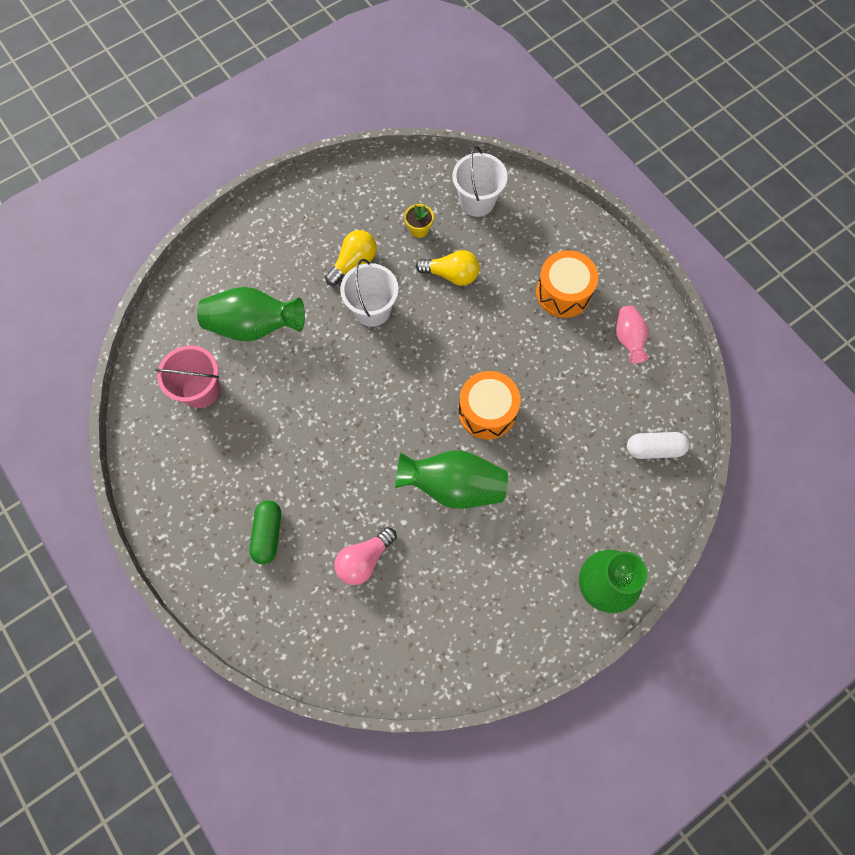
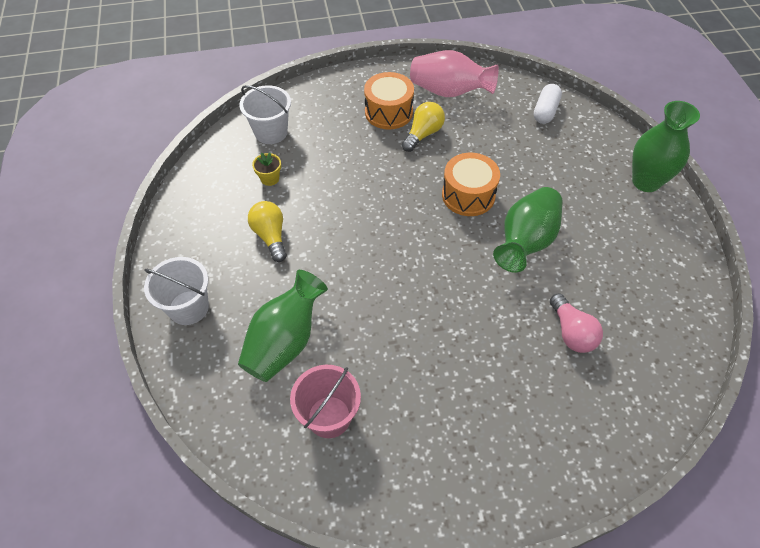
camera: 65 degrees left, 15 degrees down
(268, 534) = (517, 406): green capsule -> none
(372, 310) = (327, 239): white bucket -> white bucket (188, 307)
(451, 275) = (328, 173): yellow light bulb -> yellow light bulb (423, 134)
(628, 339) = (449, 92): pink vase -> pink vase, size x1.75

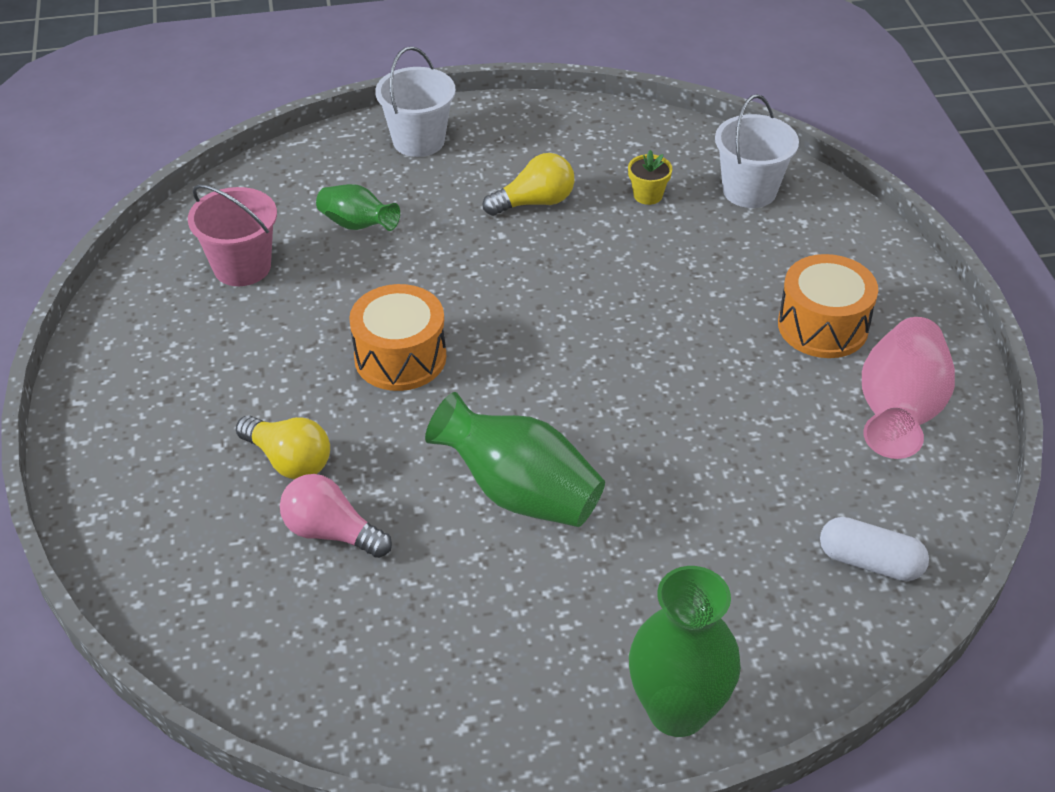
camera: 90 degrees right, 10 degrees down
(285, 341) = (357, 225): green vase -> green vase, size x0.57
(423, 134) = (772, 370): yellow light bulb -> yellow light bulb (289, 460)
(468, 195) = (625, 423): orange drum -> orange drum (400, 357)
(571, 332) = (331, 532): pink light bulb -> pink light bulb turned 45 degrees clockwise

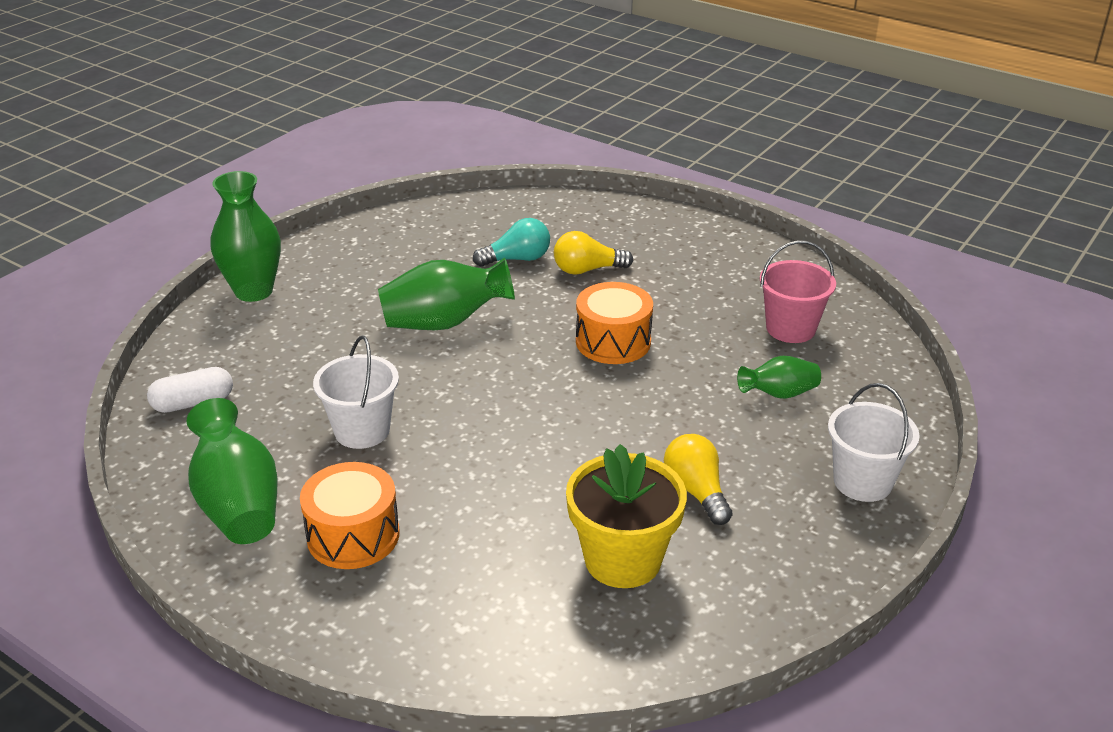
camera: 135 degrees right, 10 degrees down
(331, 532) = (517, 259): pink light bulb -> turquoise light bulb
(534, 202) = (696, 491): yellow light bulb -> yellow light bulb turned 135 degrees clockwise
(648, 195) = (622, 560): yellow flower pot -> yellow flower pot, size x2.30
(749, 191) = (544, 628): white bucket -> white bucket (362, 431)
(898, 412) = (238, 504): pink vase -> green vase

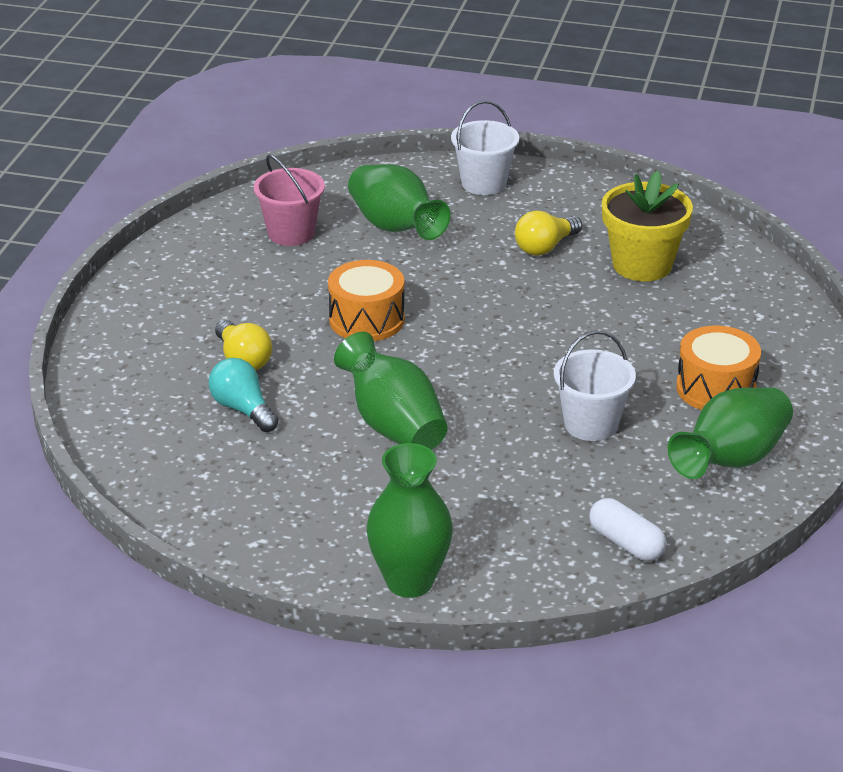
camera: 110 degrees left, 0 degrees up
(779, 394) = (395, 228): green vase -> green vase, size x1.75

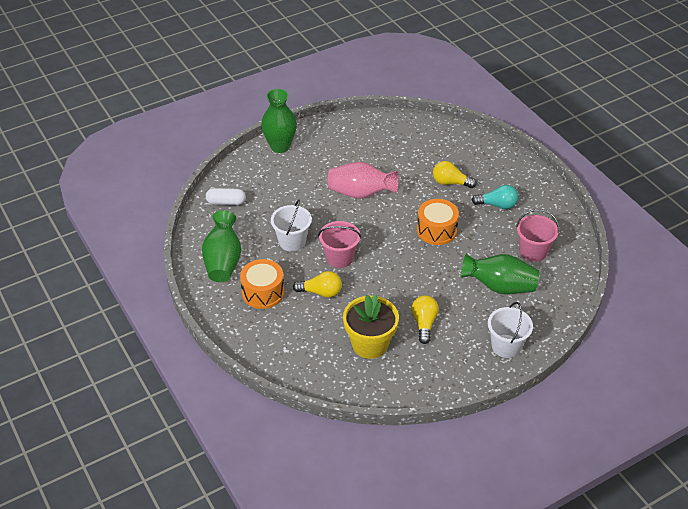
camera: 135 degrees right, 10 degrees up
(243, 409) = (418, 165): turquoise light bulb -> turquoise light bulb (497, 205)
(393, 425) = (360, 193): green vase -> pink vase
(550, 366) = (339, 258): none -> pink bucket
(632, 344) = (321, 292): none -> yellow light bulb

